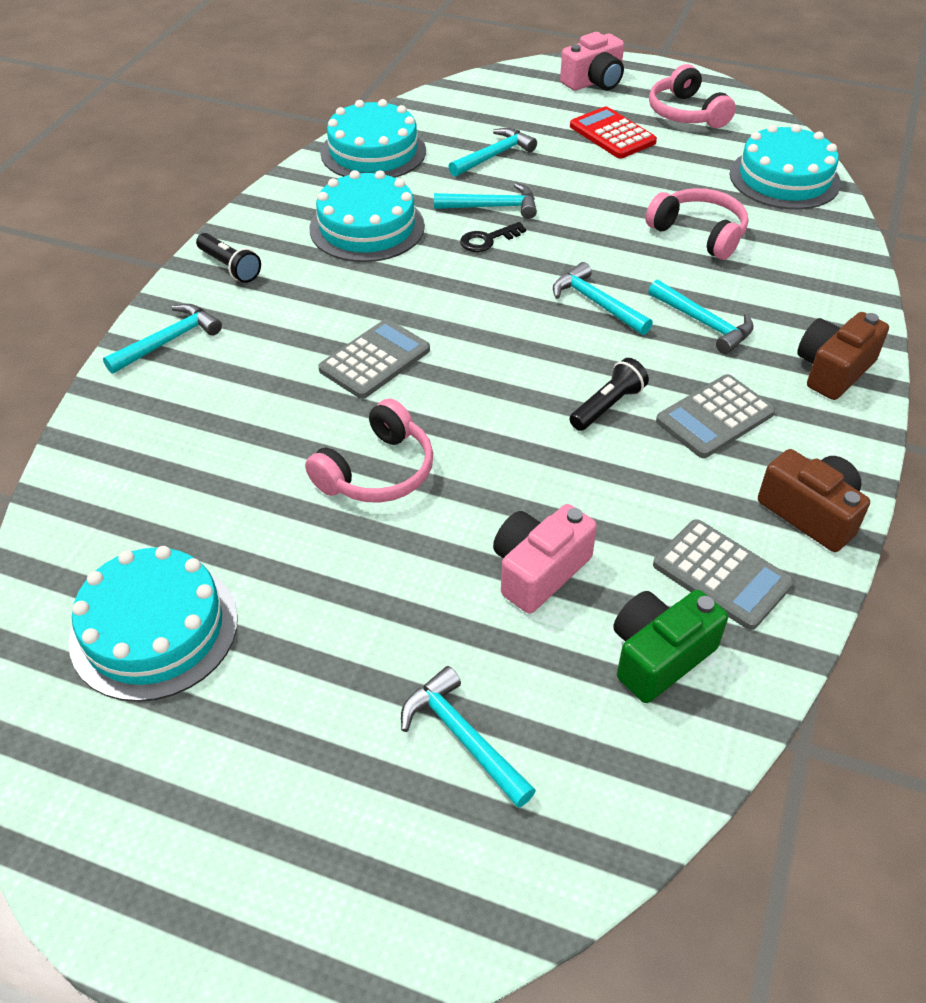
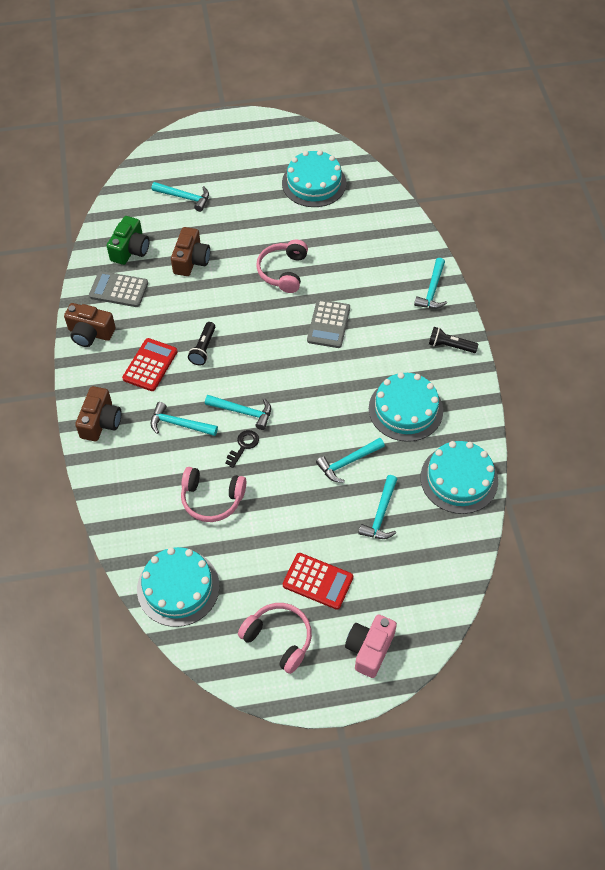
camera: 150 degrees right, 10 degrees up
(487, 240) = (331, 432): black key -> black key (243, 446)
(539, 571) = (191, 260): pink camera -> brown camera
(715, 417) = (150, 365): grey calculator -> red calculator

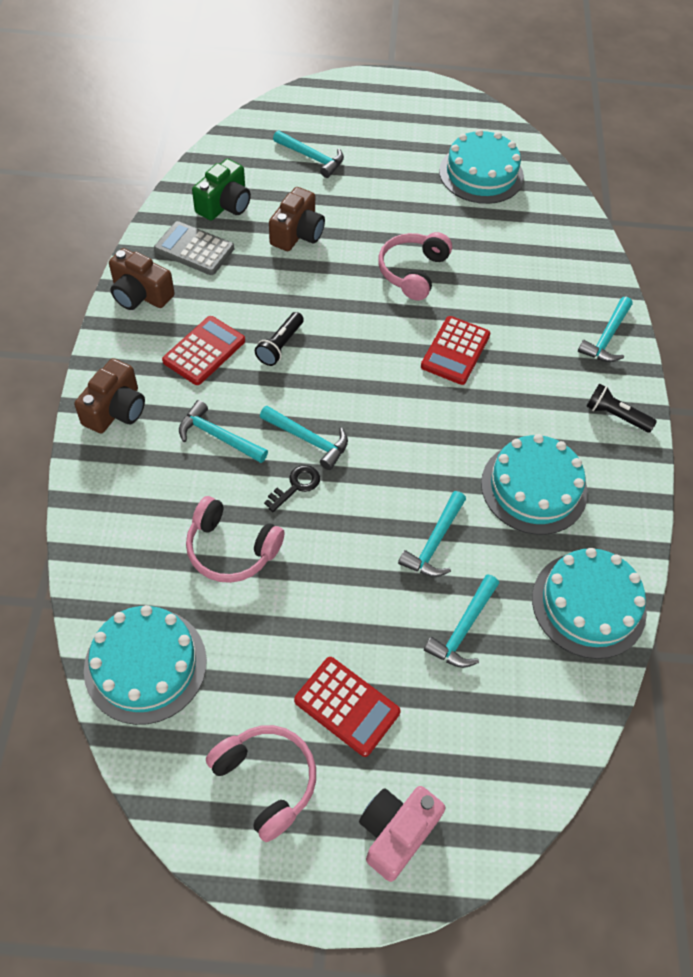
camera: 10 degrees right, 0 degrees up
(328, 324) = (455, 351): grey calculator -> red calculator
(348, 462) = (434, 543): turquoise hammer -> turquoise hammer turned 45 degrees counterclockwise

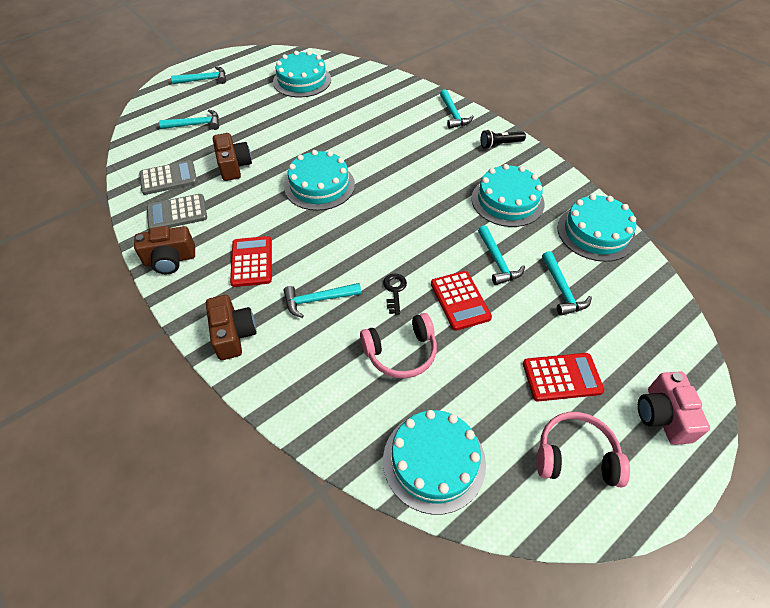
camera: 40 degrees left, 5 degrees down
(224, 204) = (168, 178): green camera -> grey calculator
(280, 345) = (295, 227): black flashlight -> none
(308, 440) = (371, 262): turquoise hammer -> turquoise hammer (204, 80)
(354, 317) = (319, 185): none -> turquoise cake
(412, 272) = (323, 145): pink headphones -> none
(455, 351) = (392, 166): red calculator -> red calculator (460, 300)

